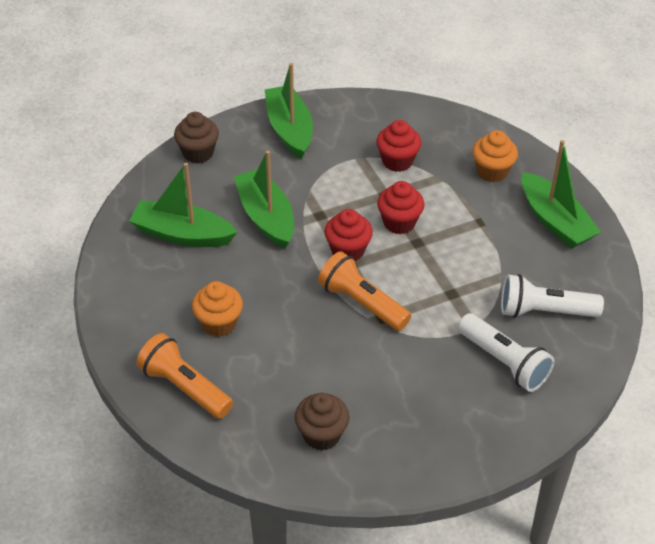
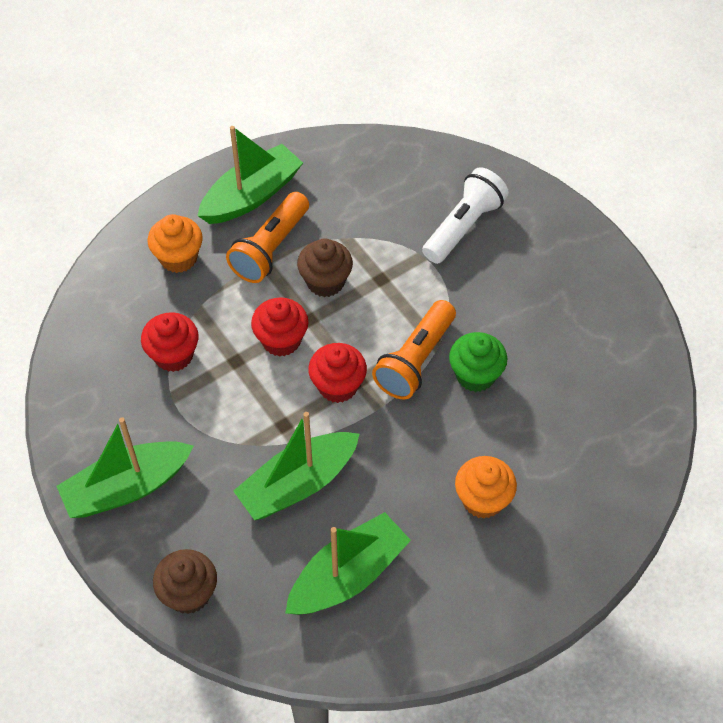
camera: 100 degrees left, 10 degrees up
(182, 234) = (347, 575): green boat -> green boat turned 135 degrees counterclockwise
(184, 387) = (584, 514): orange flashlight -> orange flashlight (270, 248)
(321, 435) = (603, 370): brown cupcake -> brown cupcake (325, 282)
(338, 340) = (475, 375): none -> green cupcake
(544, 311) = (387, 198): white flashlight -> none

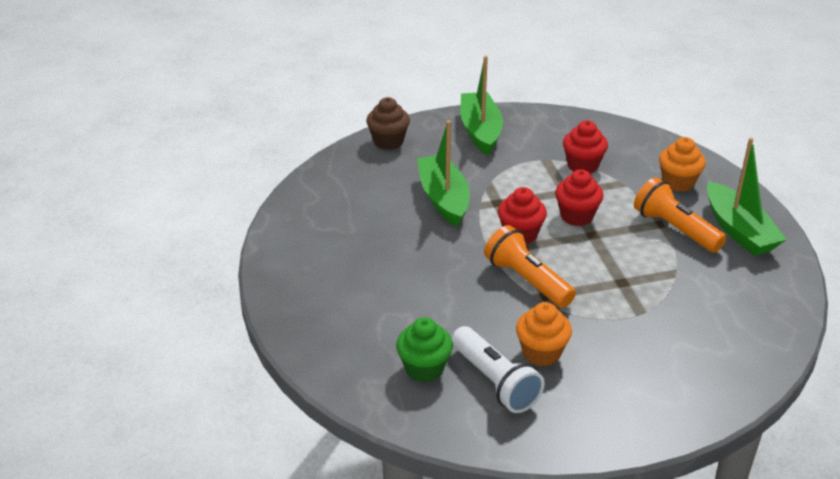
camera: 110 degrees right, 20 degrees down
(325, 282) = (629, 250): brown cupcake -> none
(347, 575) = (359, 205): green boat -> none
(463, 226) = (670, 349): white flashlight -> white flashlight (495, 382)
(475, 375) = (496, 310): green cupcake -> green cupcake (424, 368)
(483, 500) = (378, 282): orange cupcake -> orange cupcake (541, 353)

